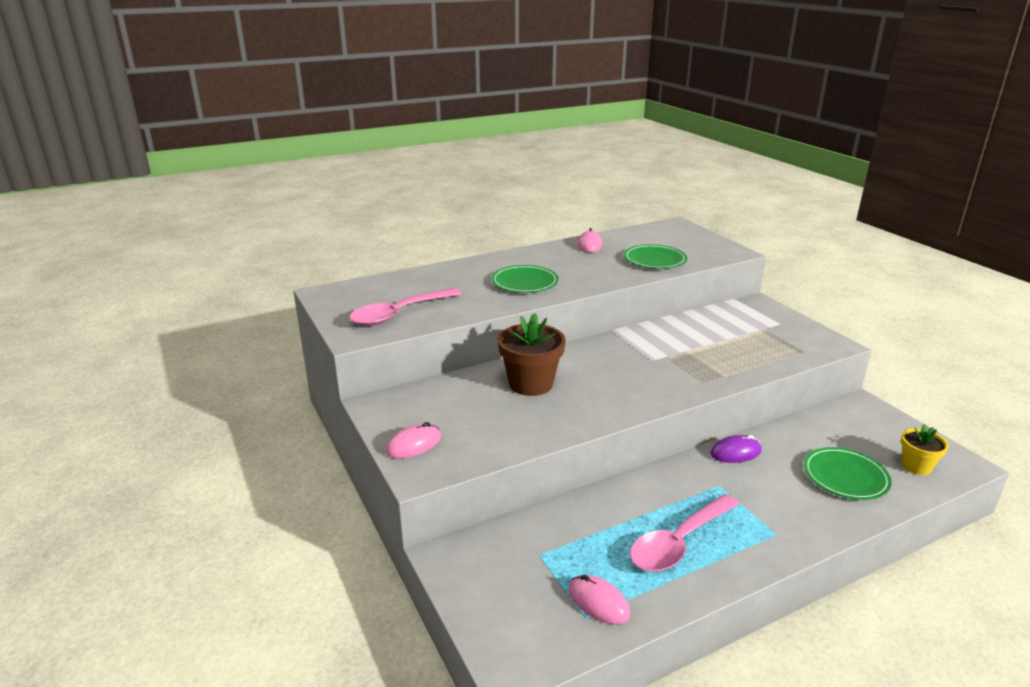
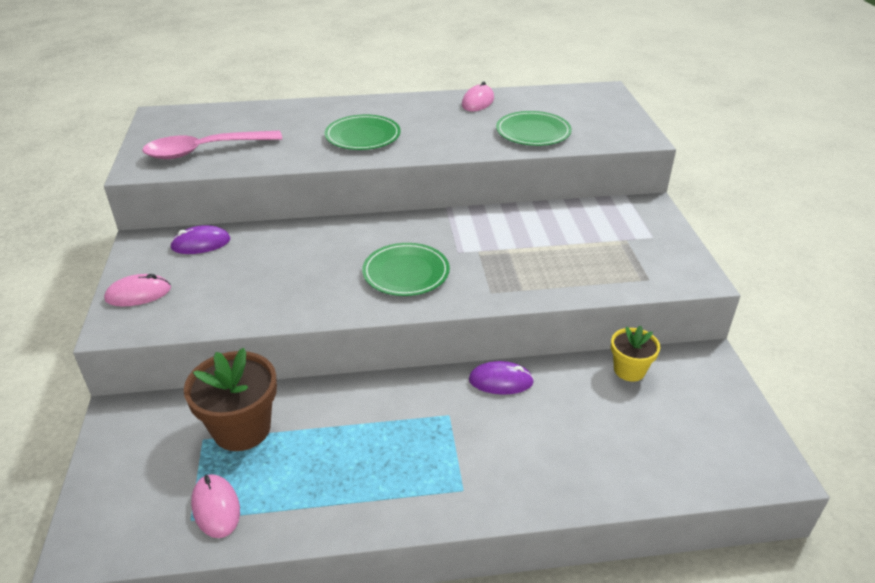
camera: 20 degrees right, 10 degrees up
(431, 395) = (201, 244): none -> purple mouse
(531, 384) = (306, 253): brown flower pot -> brown flower pot (242, 429)
(678, 543) = (349, 468): pink spoon -> none
(845, 476) = (605, 444): green plate -> green plate (406, 272)
(916, 466) = (707, 455): yellow flower pot -> yellow flower pot (629, 370)

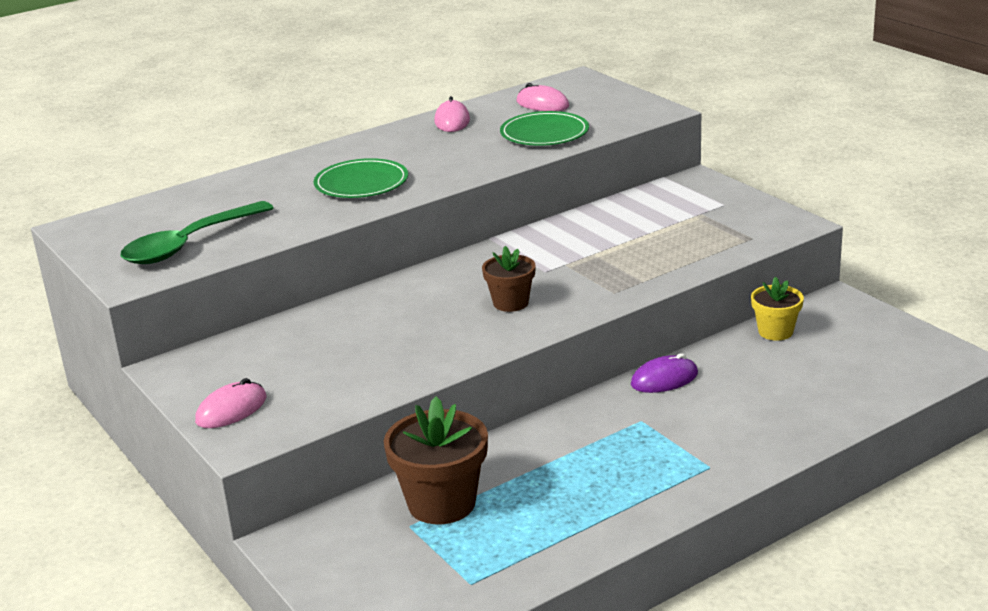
camera: 25 degrees left, 10 degrees down
(201, 244) = (246, 348): purple mouse -> none
(204, 151) = (189, 244): pink spoon -> green spoon
(216, 507) = (486, 566): pink mouse -> pink mouse (542, 104)
(406, 272) = (510, 303): green plate -> brown flower pot

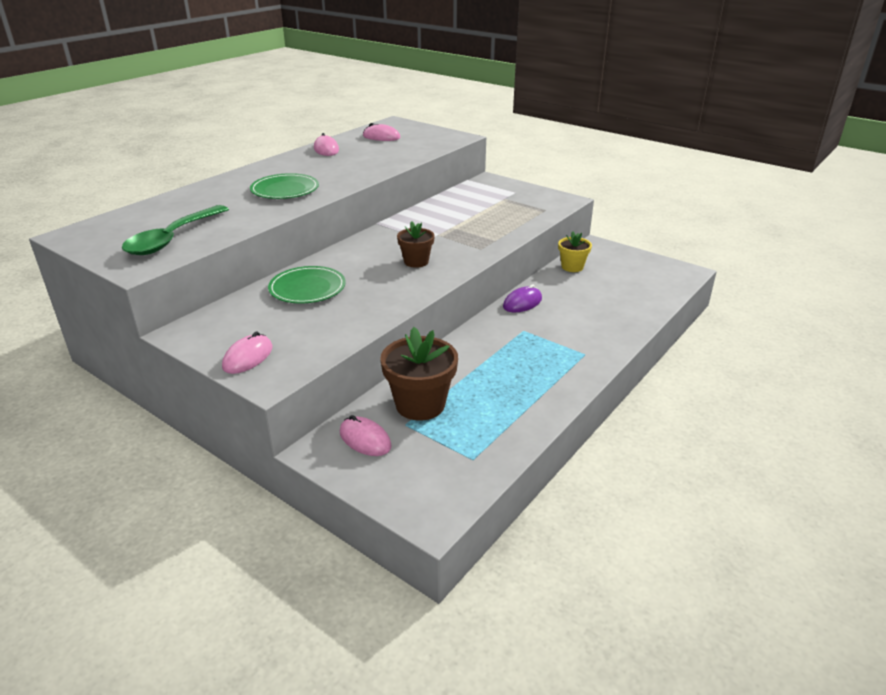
camera: 20 degrees left, 5 degrees up
(350, 537) = (365, 439): none -> pink mouse
(544, 133) = (394, 153): green plate -> green plate (307, 288)

